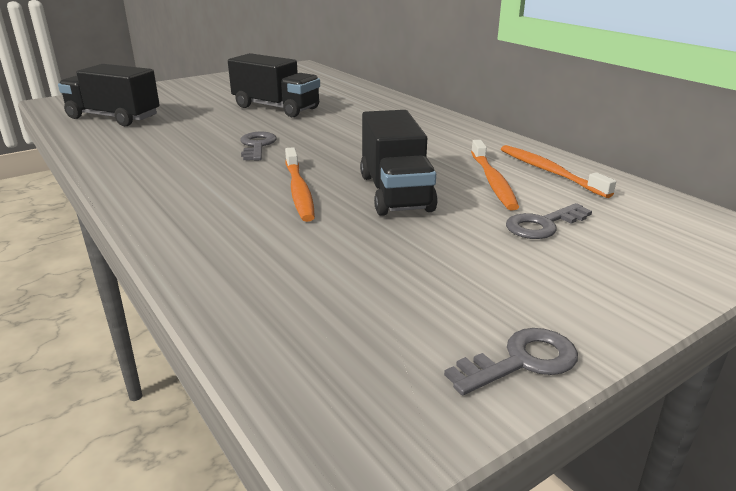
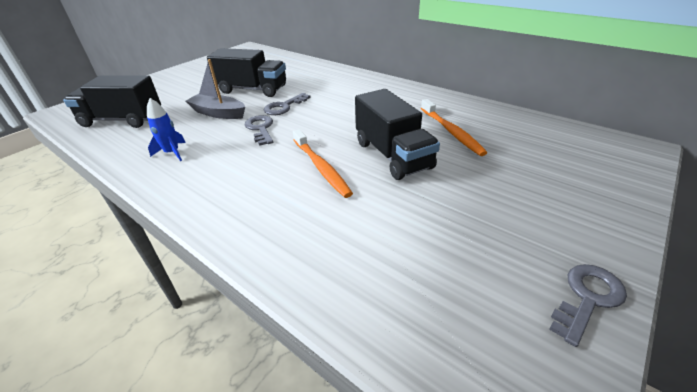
camera: 15 degrees left, 10 degrees up
(145, 153) = (172, 153): none -> blue rocket
(220, 125) = (218, 113): none -> grey boat
(543, 225) = (510, 164): grey key -> grey key (284, 107)
(549, 172) = (481, 116): orange toothbrush -> none

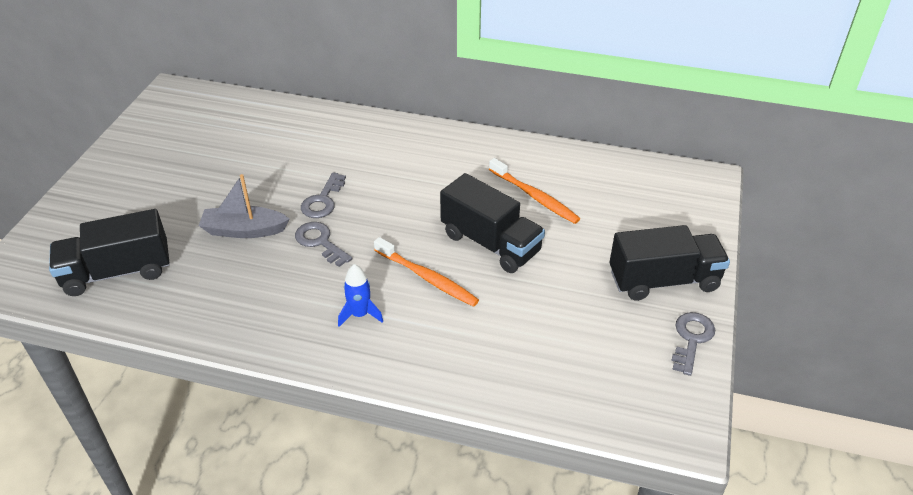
camera: 25 degrees left, 5 degrees up
(172, 153) = (241, 303): blue rocket -> blue rocket (360, 314)
(252, 89) = (255, 179): black truck -> black truck (663, 280)

